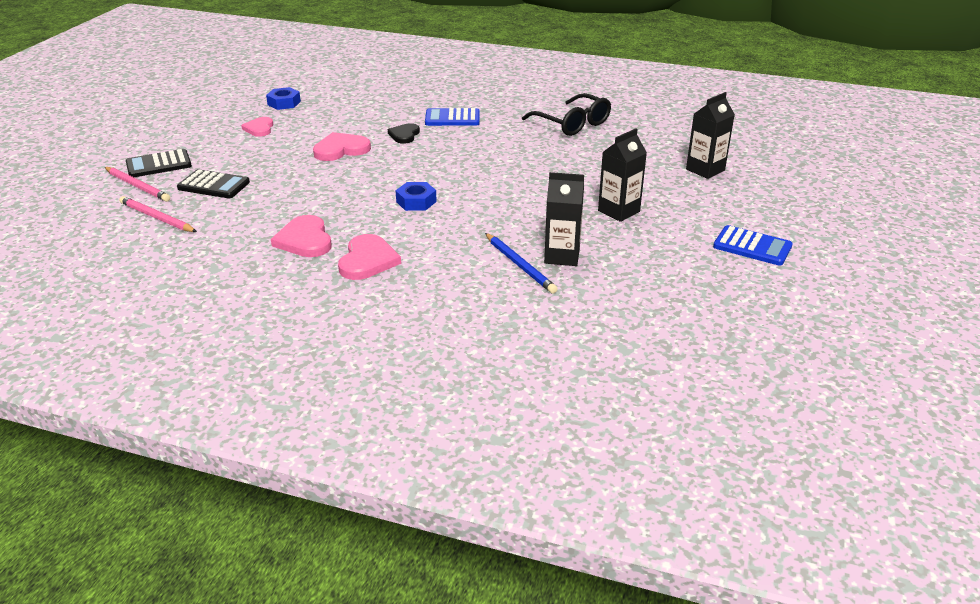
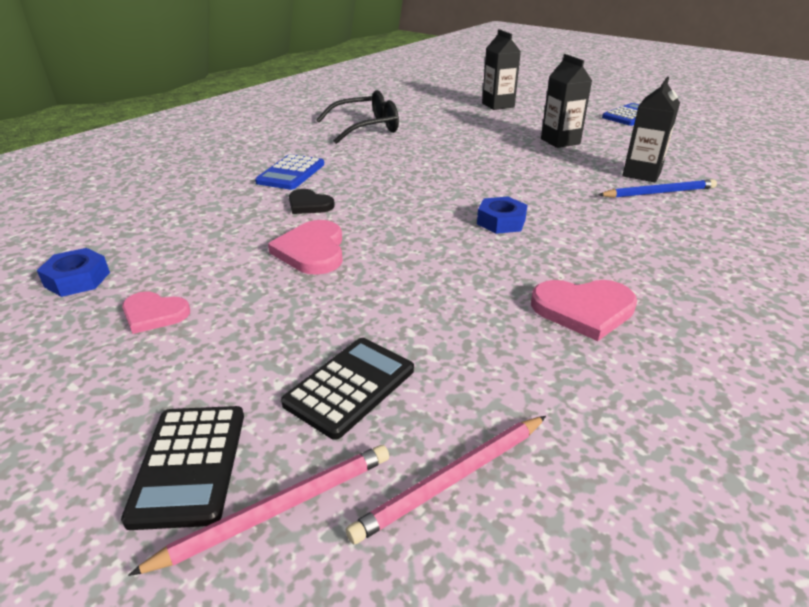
camera: 70 degrees left, 0 degrees up
(367, 260) = (645, 270): pink heart -> none

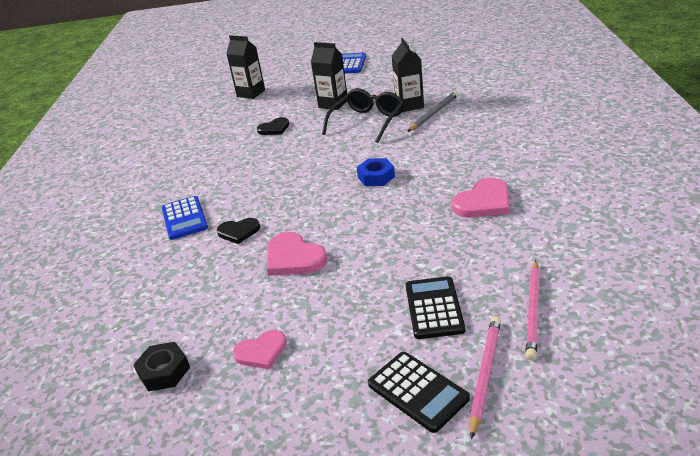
camera: 35 degrees left, 0 degrees up
(77, 279) = (164, 371): blue nut -> black nut
(366, 128) = (181, 156): black glasses -> black glasses (367, 122)
(473, 139) = (274, 128): none -> black heart
(658, 192) = (433, 113): blue pencil -> grey pencil

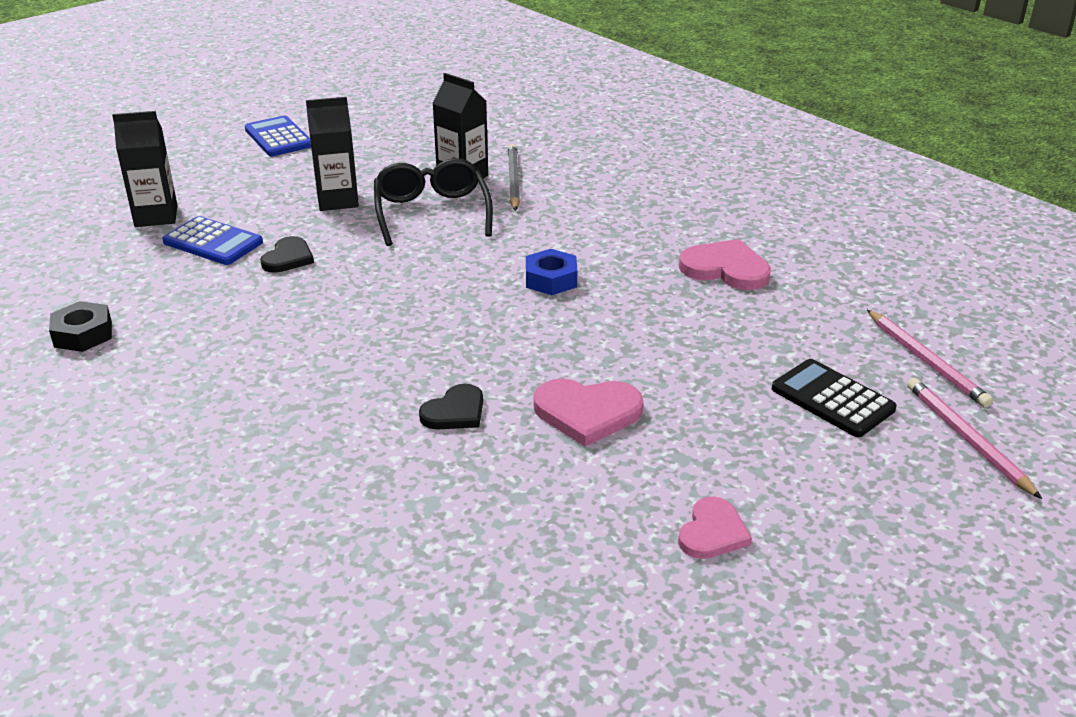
camera: 45 degrees left, 0 degrees up
(164, 371) = (622, 617): black nut -> black nut (83, 334)
(184, 218) = (332, 426): blue calculator -> blue calculator (213, 242)
(417, 391) = (933, 486): black calculator -> none
(483, 202) = (726, 269): pink heart -> pink heart turned 75 degrees counterclockwise

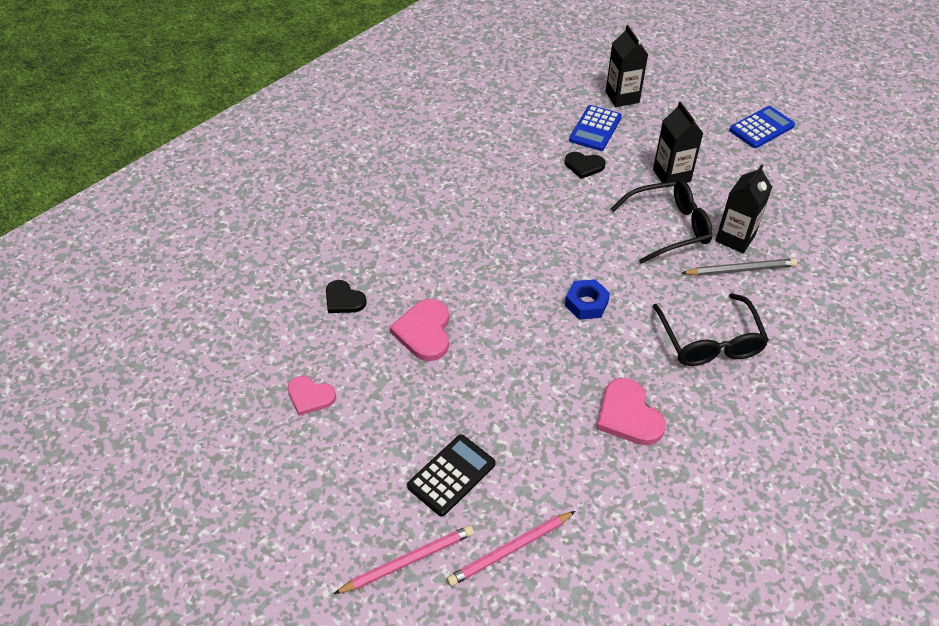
camera: 85 degrees right, 15 degrees up
(83, 334) = (481, 103): black nut -> none
(455, 412) = (421, 268): black heart -> black heart (343, 299)
(618, 210) = (710, 341): none -> black glasses
(726, 269) = (628, 415): pink heart -> pink heart turned 135 degrees clockwise

